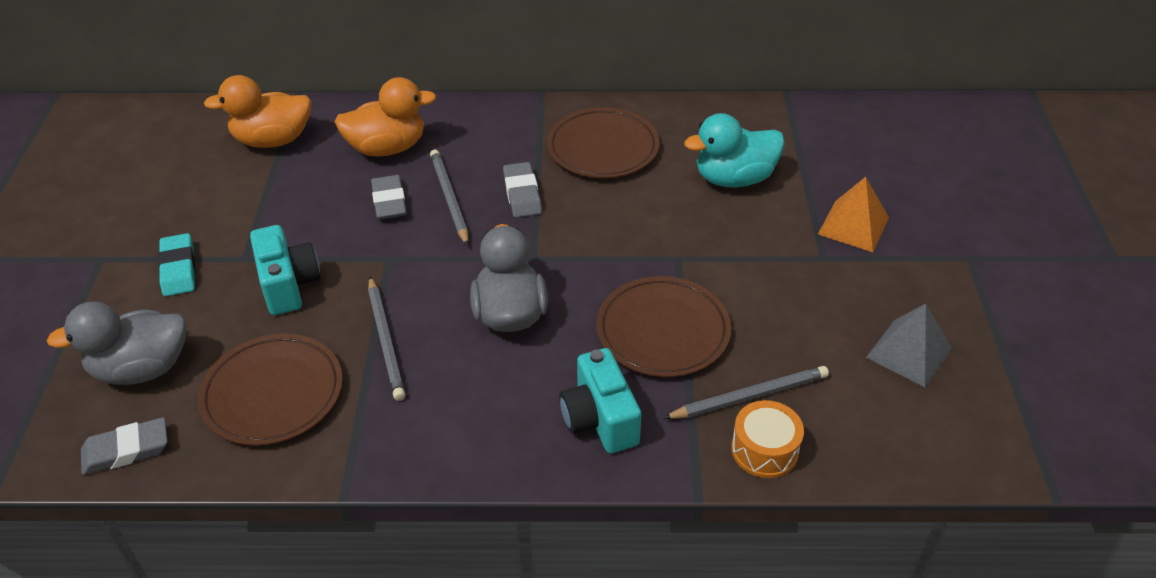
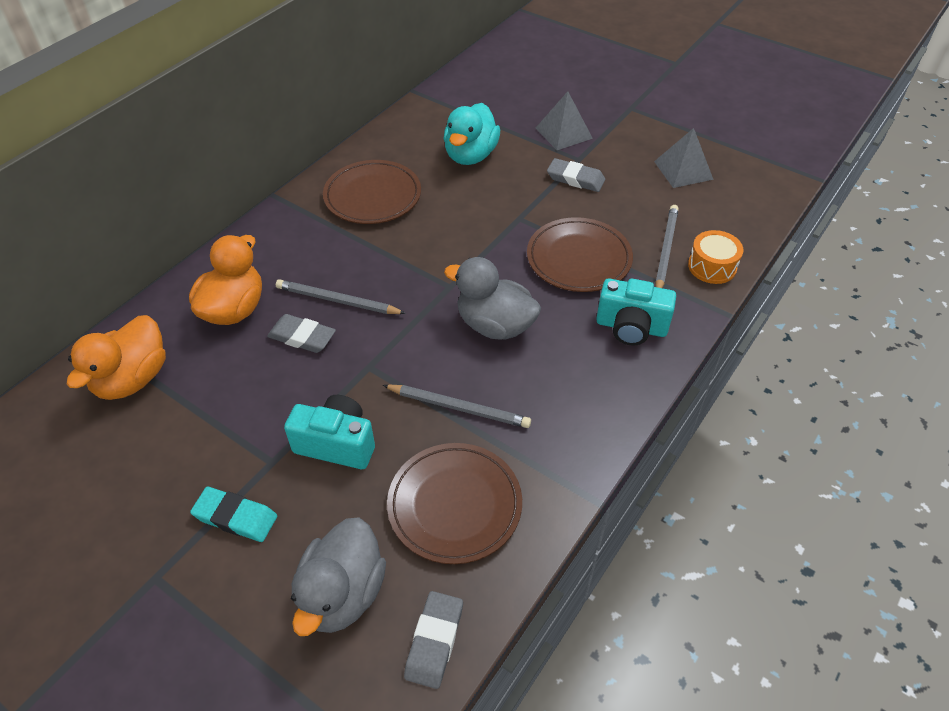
camera: 55 degrees left, 5 degrees up
(522, 194) = (376, 259): grey eraser -> grey eraser (575, 179)
(853, 226) = (564, 133): orange pyramid -> grey pyramid

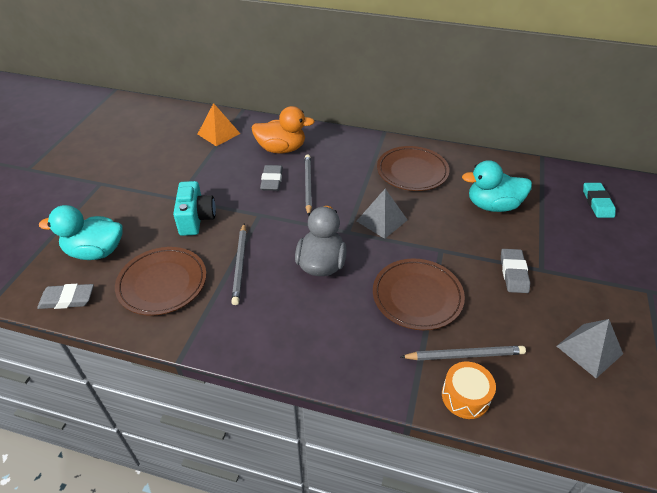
camera: 70 degrees right, 5 degrees down
(132, 379) = (218, 133): orange duck -> orange pyramid
(235, 517) = (139, 197): turquoise eraser -> turquoise eraser (597, 202)
(342, 593) = (96, 252): grey duck -> turquoise duck
(564, 133) = (568, 252): grey pyramid -> grey pyramid (382, 220)
(631, 327) = (357, 347): turquoise camera -> none

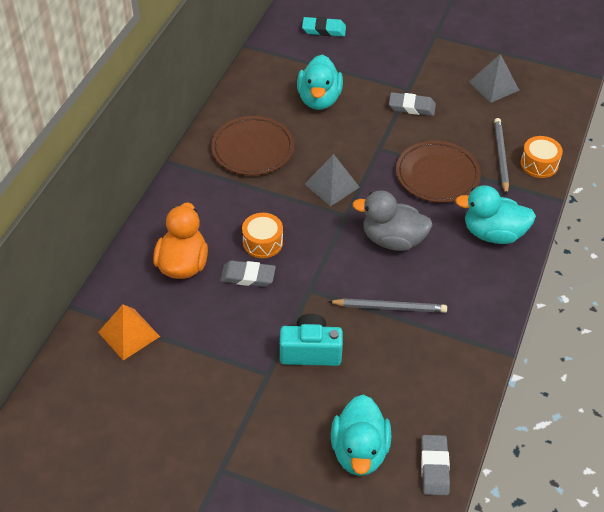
camera: 85 degrees left, 5 degrees up
(162, 283) = (413, 377): brown plate -> none
(308, 185) = (262, 242): grey pencil -> orange drum
(341, 346) = (493, 233): none -> turquoise duck

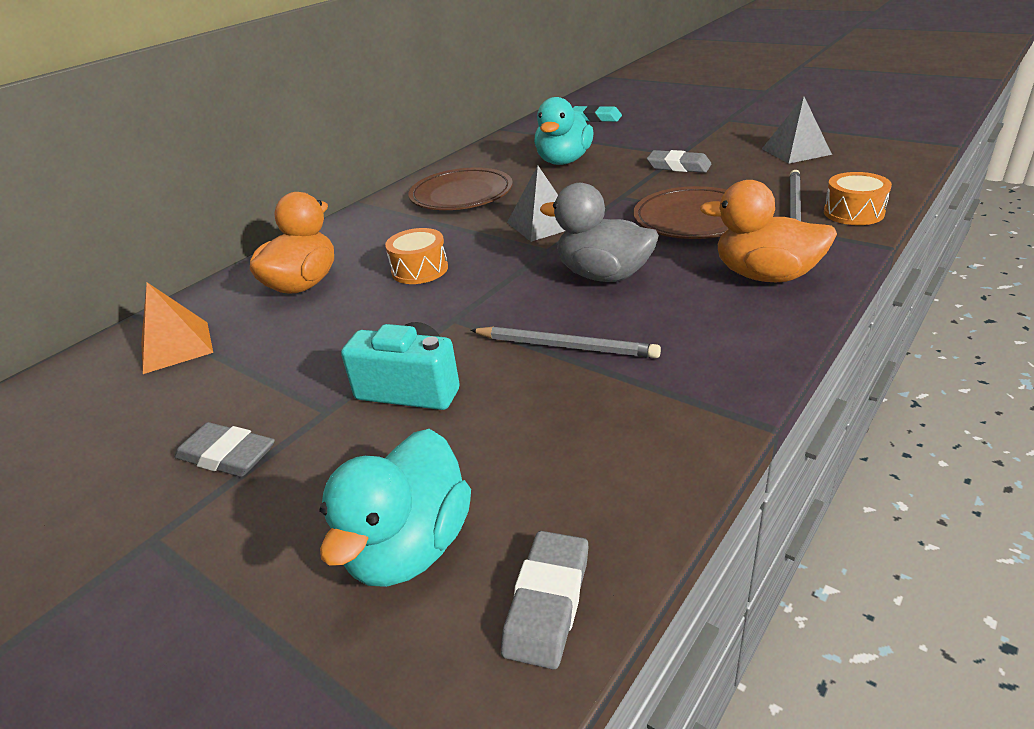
camera: 20 degrees right, 15 degrees down
(248, 276) = (377, 300): grey eraser -> grey eraser (227, 455)
(493, 233) = (765, 275): turquoise duck -> orange duck

